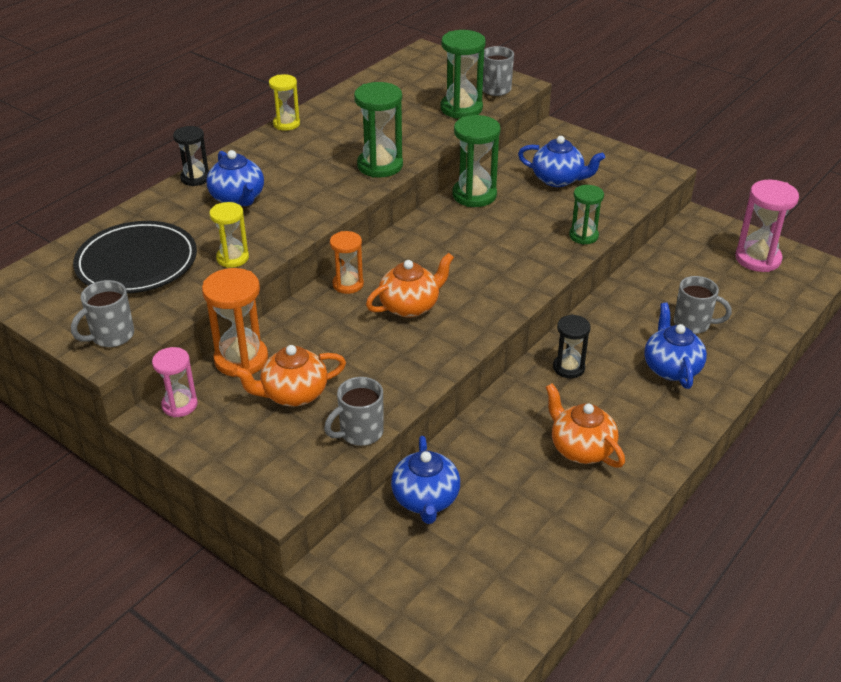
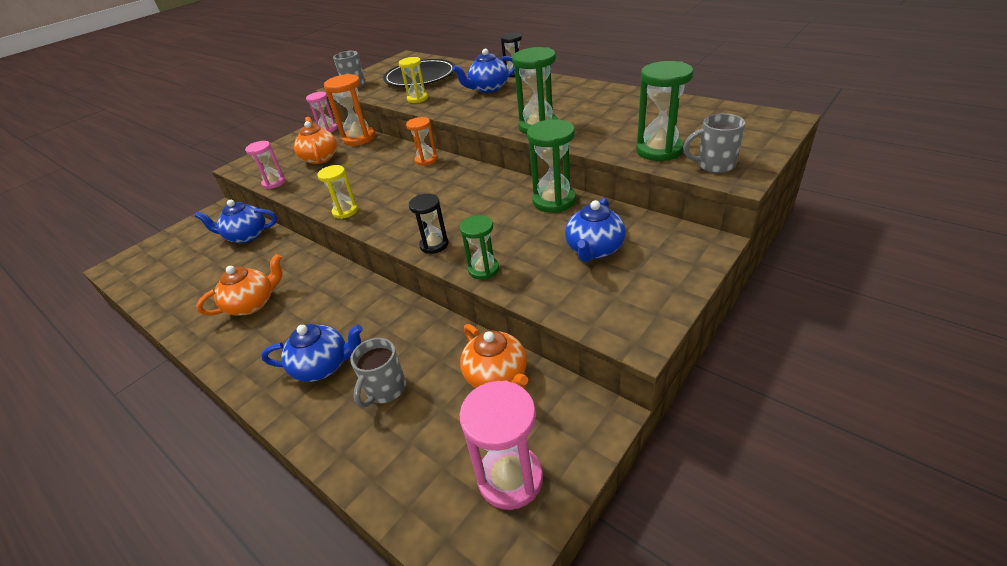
camera: 95 degrees right, 0 degrees up
(286, 124) = (599, 86): yellow hourglass -> yellow hourglass (345, 211)
(360, 433) = (274, 183): grey mug -> pink hourglass
(410, 306) = (394, 186): orange teapot -> orange teapot (497, 377)
(568, 368) = (346, 296): black hourglass -> black hourglass (434, 245)

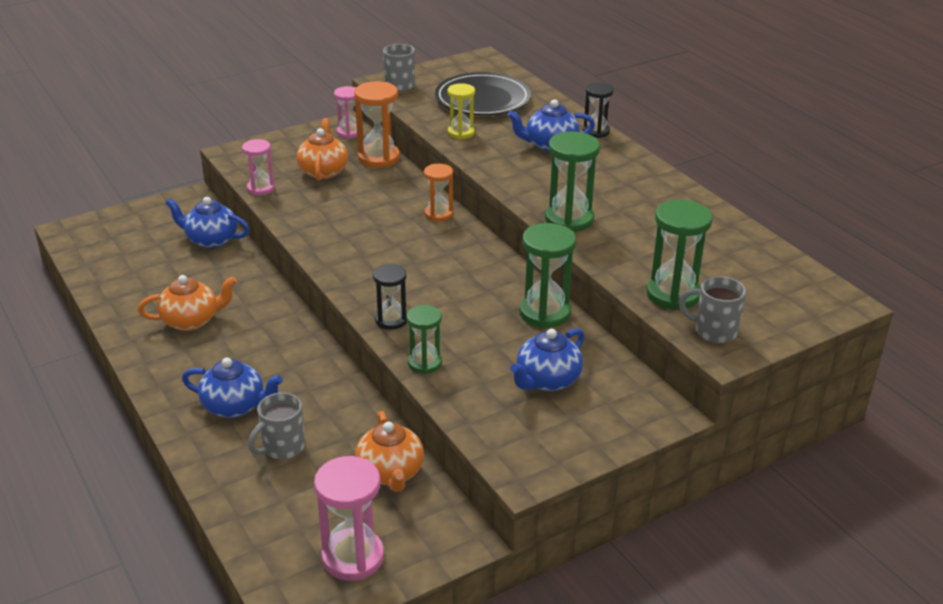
camera: 15 degrees right, 5 degrees down
(345, 211) = (320, 250): yellow hourglass -> none

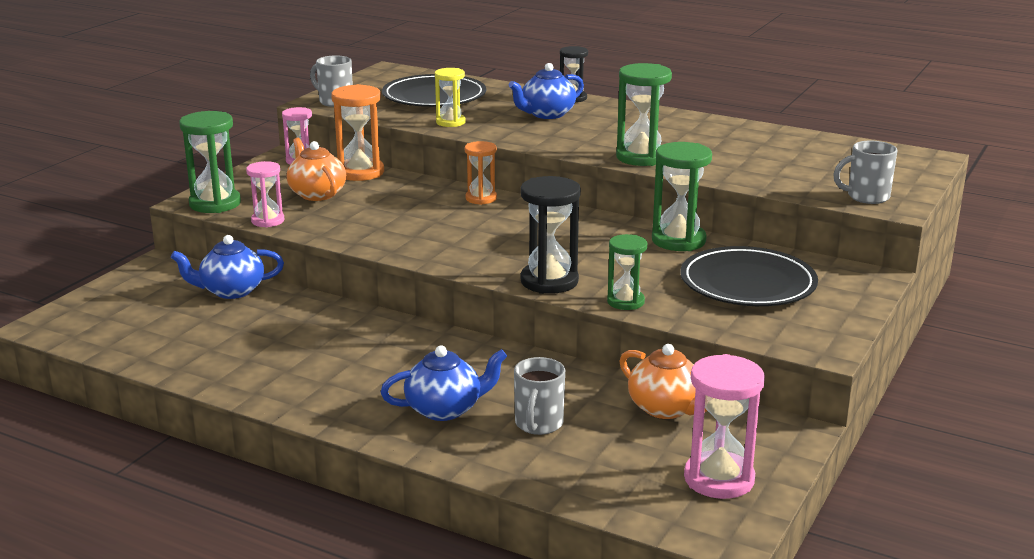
camera: 30 degrees left, 10 degrees down
(191, 321) = (301, 358): orange teapot -> none
(391, 320) = (549, 281): black hourglass -> black hourglass, size x1.60
(547, 380) = (747, 283): blue teapot -> black plate
(673, 294) = (800, 183): green hourglass -> green hourglass (215, 204)

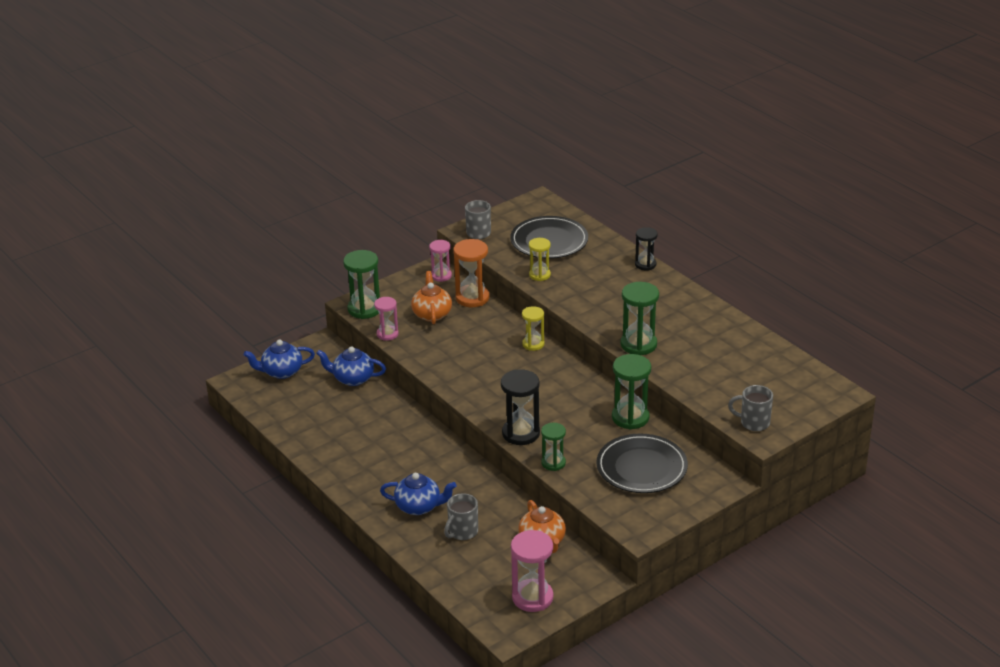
camera: 25 degrees right, 10 degrees up
(481, 198) = (533, 344): orange hourglass -> yellow hourglass
(547, 114) = (612, 280): blue teapot -> blue teapot (281, 372)

